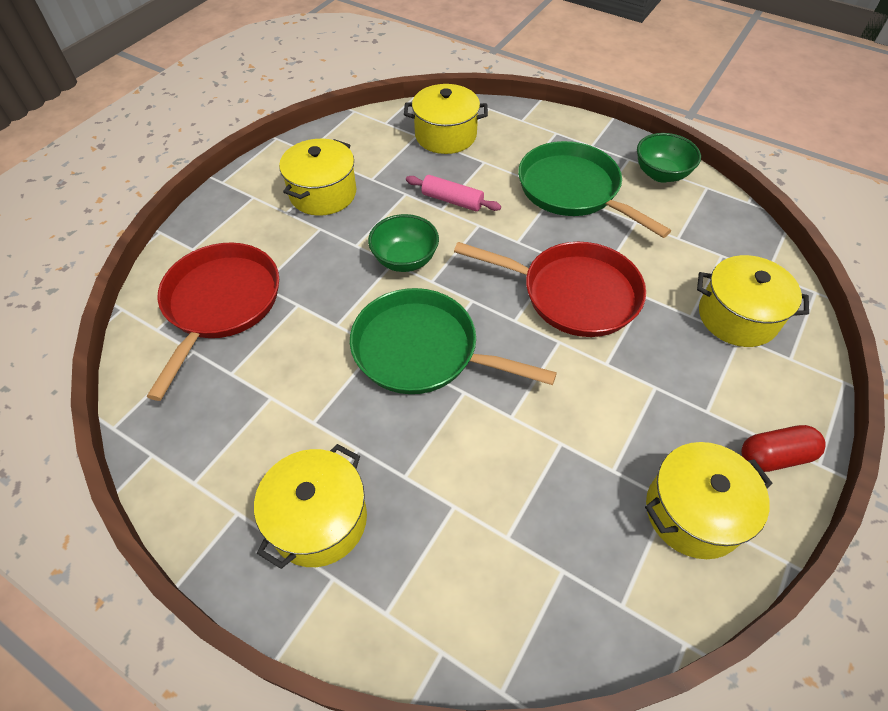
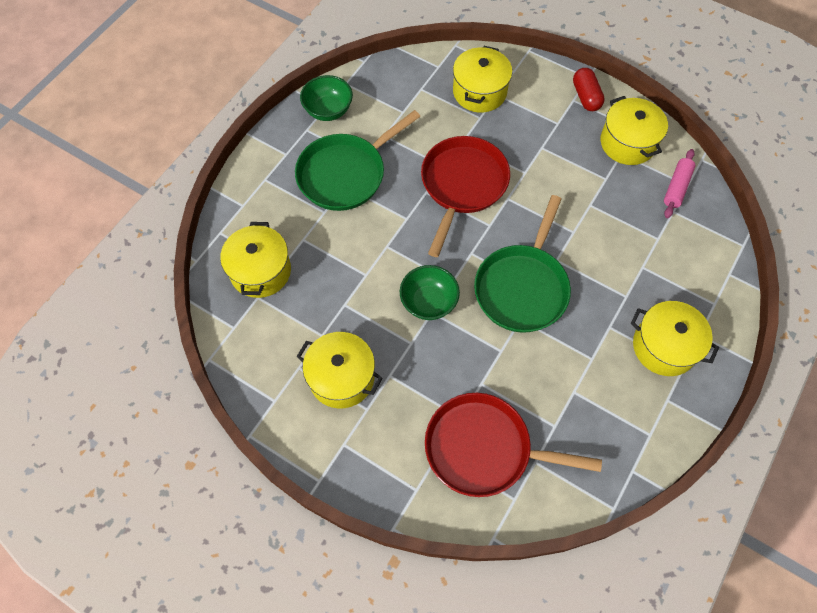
camera: 90 degrees left, 10 degrees up
(452, 200) = (355, 266): pink rolling pin -> pink rolling pin (676, 187)

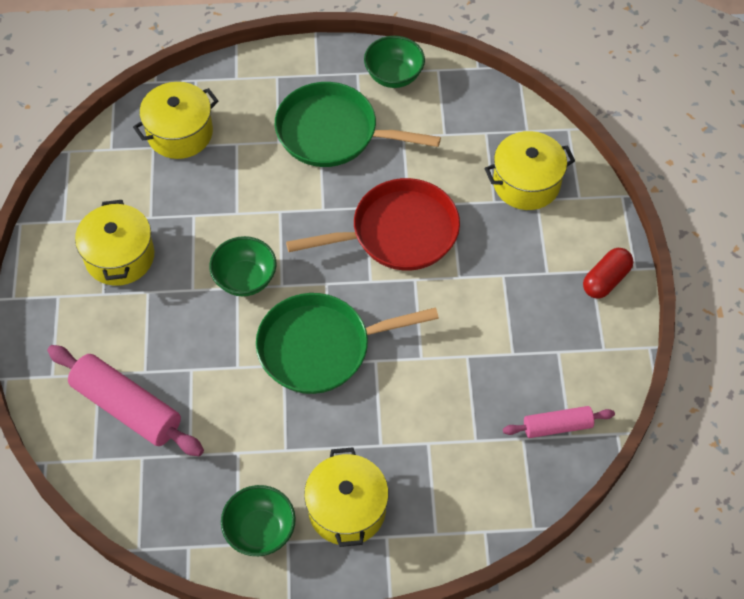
camera: 55 degrees right, 5 degrees down
(484, 448) = (127, 407): red pan -> pink rolling pin
(627, 143) = (577, 350): yellow pot -> none
(648, 413) = (260, 531): none -> green bowl

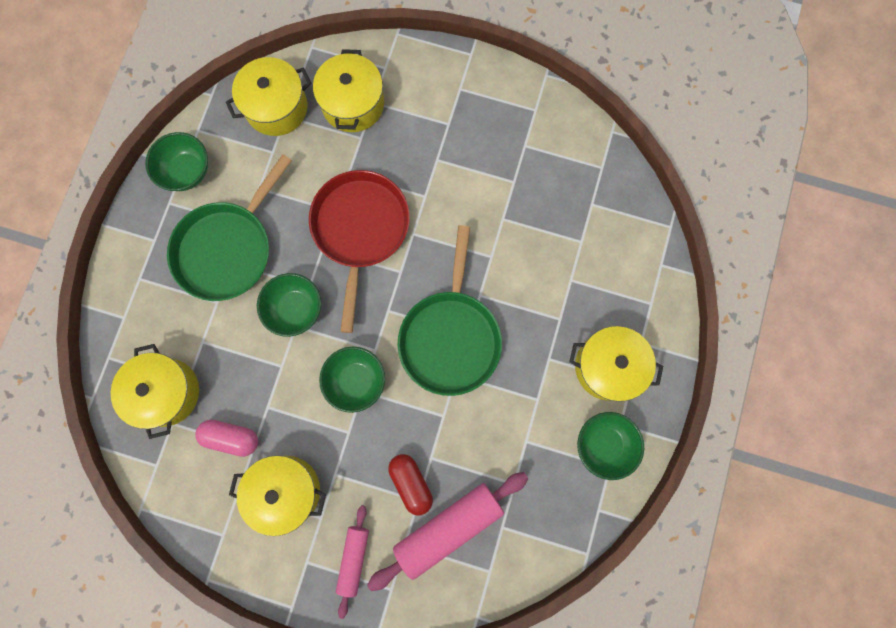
camera: 70 degrees left, 20 degrees up
(155, 197) = (231, 437): none -> pink capsule
(296, 205) = (295, 309): none -> green bowl
(491, 122) = (276, 107): none -> yellow pot
(557, 426) = (591, 174): pink rolling pin -> pink rolling pin (354, 558)
(606, 280) = (473, 81): red capsule -> red capsule (411, 483)

